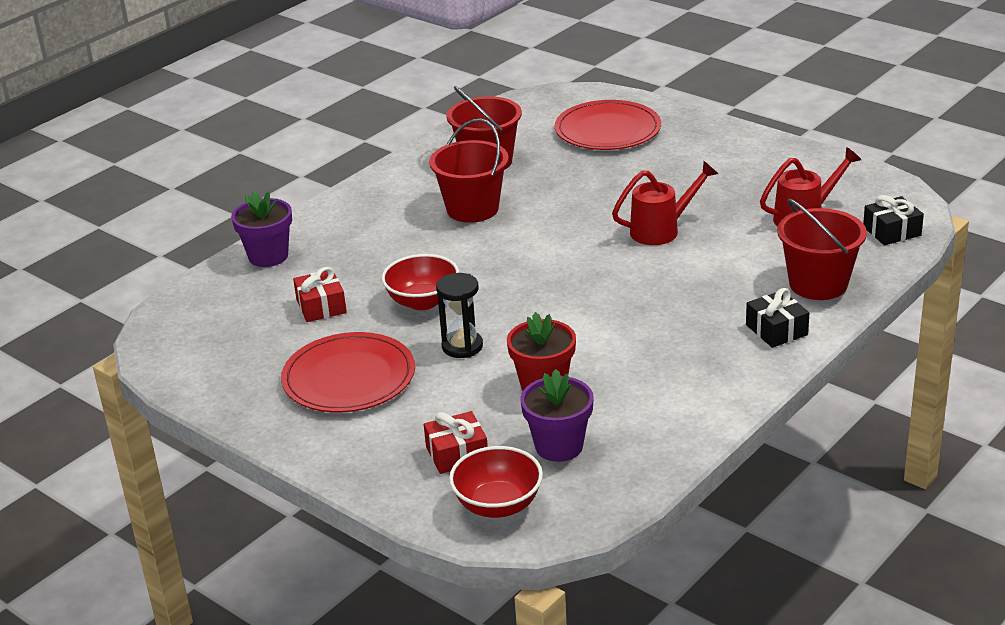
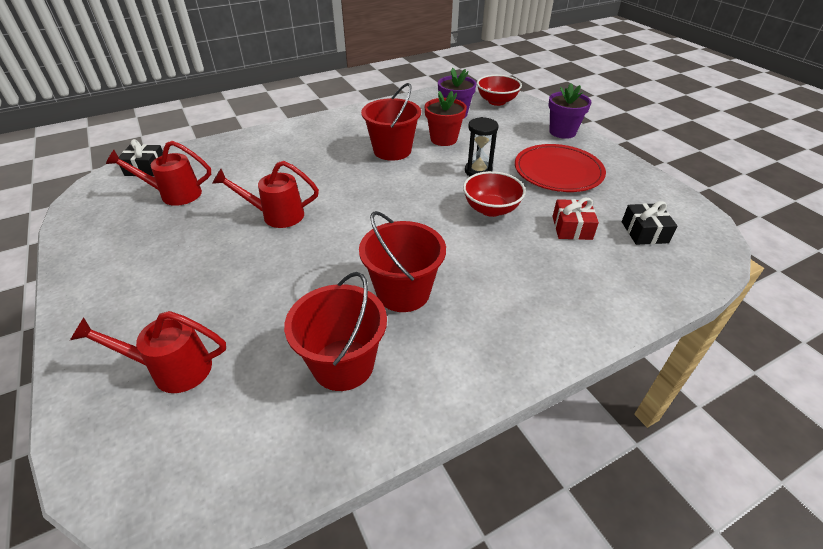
camera: 160 degrees left, 10 degrees up
(268, 256) = (620, 298): purple flower pot -> purple flower pot (562, 132)
(457, 454) = (507, 122): red gift -> none
(607, 130) = (173, 369): red plate -> red watering can
(776, 330) = (295, 134): black gift -> black gift (644, 232)
(818, 284) = (239, 150): red bucket -> red bucket (392, 150)

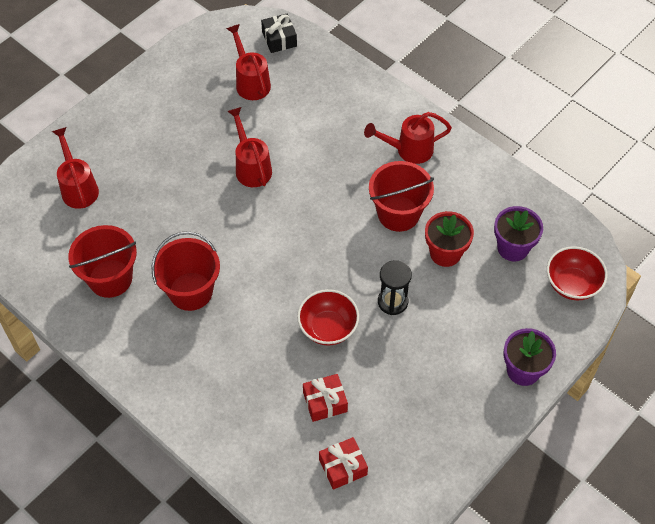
camera: 70 degrees right, 15 degrees up
(334, 133) = (409, 150): none -> red watering can
(558, 171) = (426, 377): red plate -> none
(644, 232) = (343, 467): black gift -> red gift

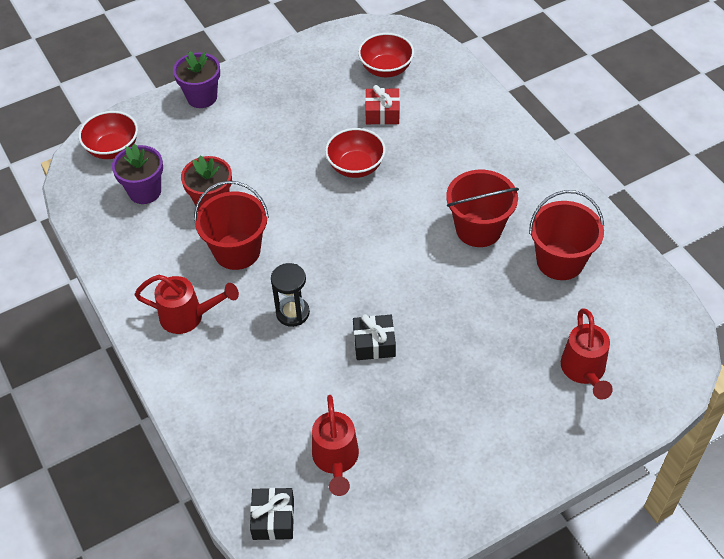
camera: 160 degrees left, 5 degrees down
(251, 167) = (374, 343): red watering can -> black gift
(343, 467) = (386, 69): red gift -> red bowl
(392, 302) = (285, 173): black hourglass -> black hourglass (292, 313)

